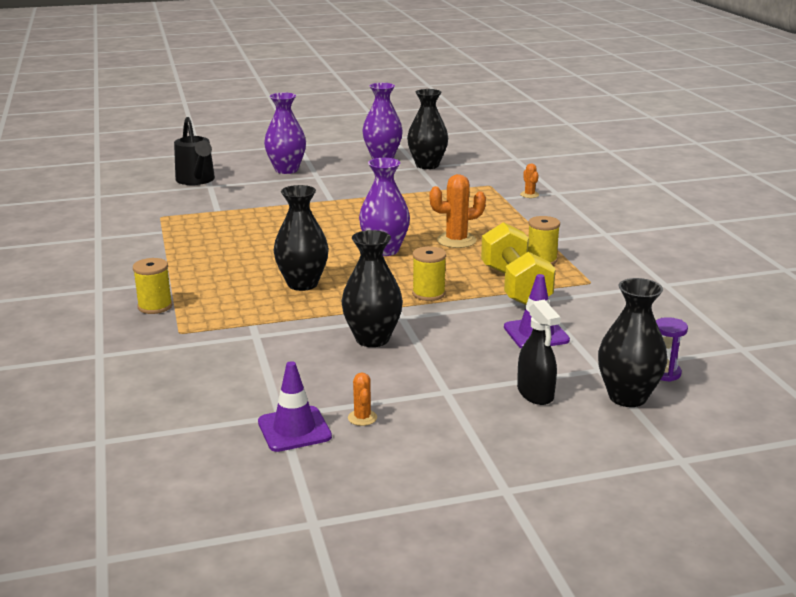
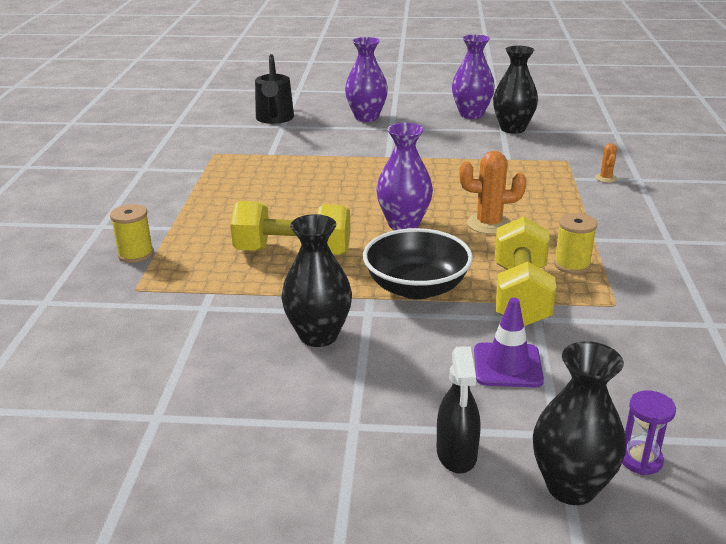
camera: 20 degrees right, 5 degrees up
(294, 429) = (157, 440): purple traffic cone -> none
(302, 284) = (293, 252): black vase -> yellow dumbbell
(362, 418) = (238, 441): orange cactus -> none
(428, 294) = (416, 287): yellow spool -> black bowl

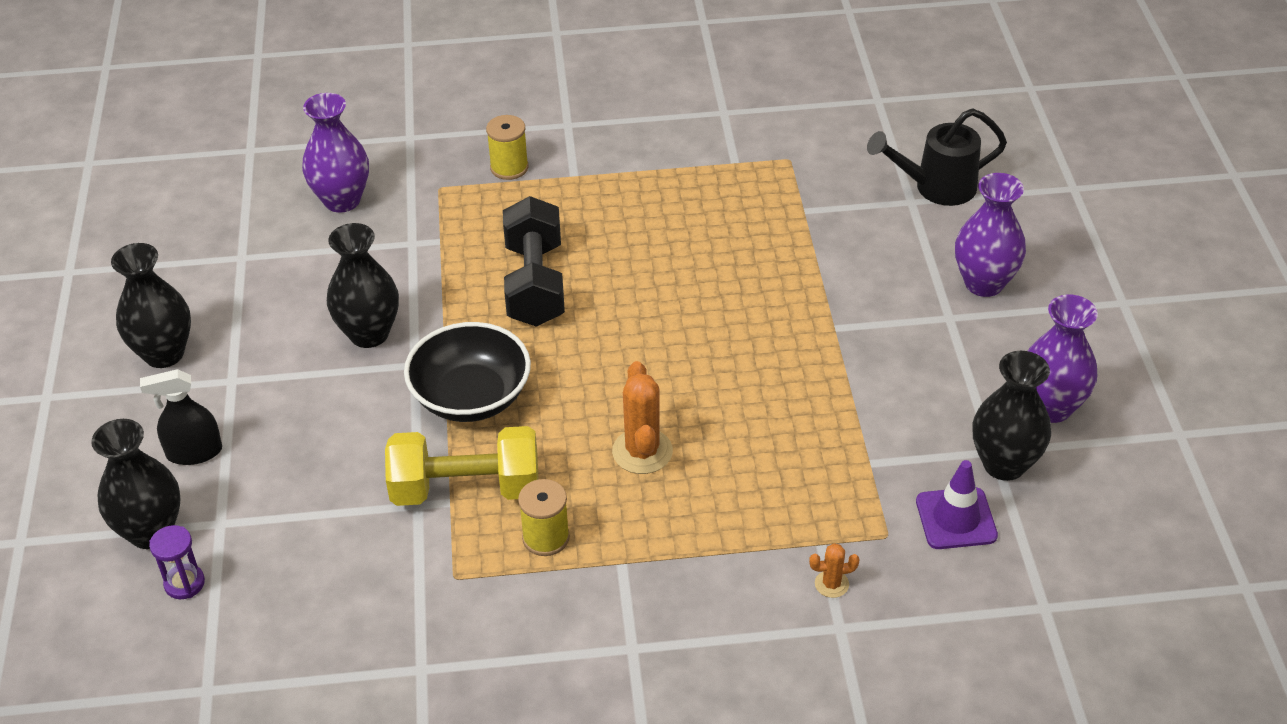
camera: 80 degrees right, 15 degrees up
(292, 480) = (164, 354): none -> black vase
(293, 252) = (535, 284): yellow dumbbell -> black dumbbell
(403, 224) = (623, 369): purple vase -> purple vase (342, 200)
(507, 365) = (326, 482): purple traffic cone -> purple traffic cone (956, 518)

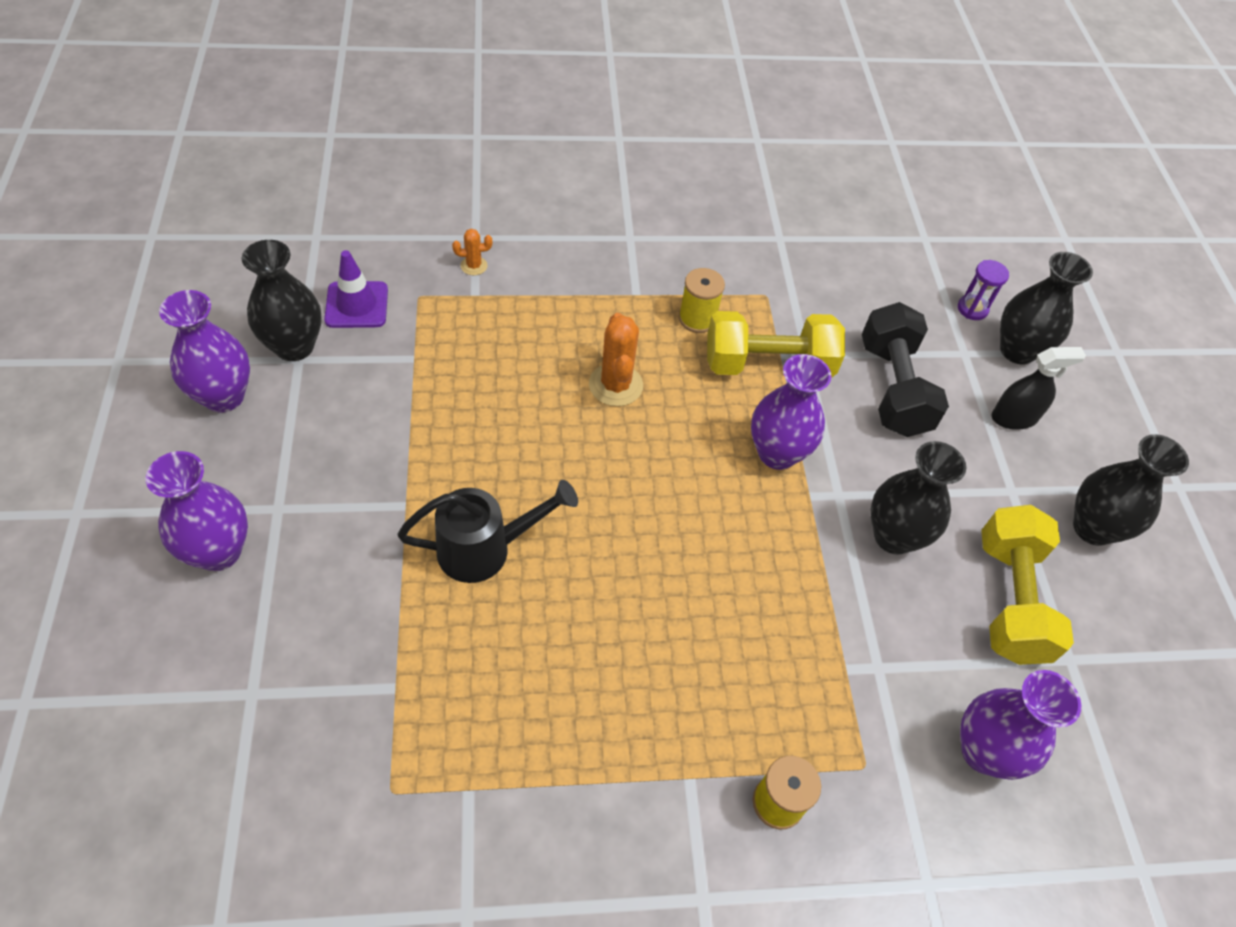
camera: 175 degrees right, 10 degrees up
(276, 294) = (1009, 599): none -> yellow dumbbell
(471, 397) = (777, 453): black bowl -> purple vase
(535, 284) = (727, 591): black dumbbell -> black dumbbell (893, 388)
(936, 187) = (207, 718): black watering can -> black watering can (484, 549)

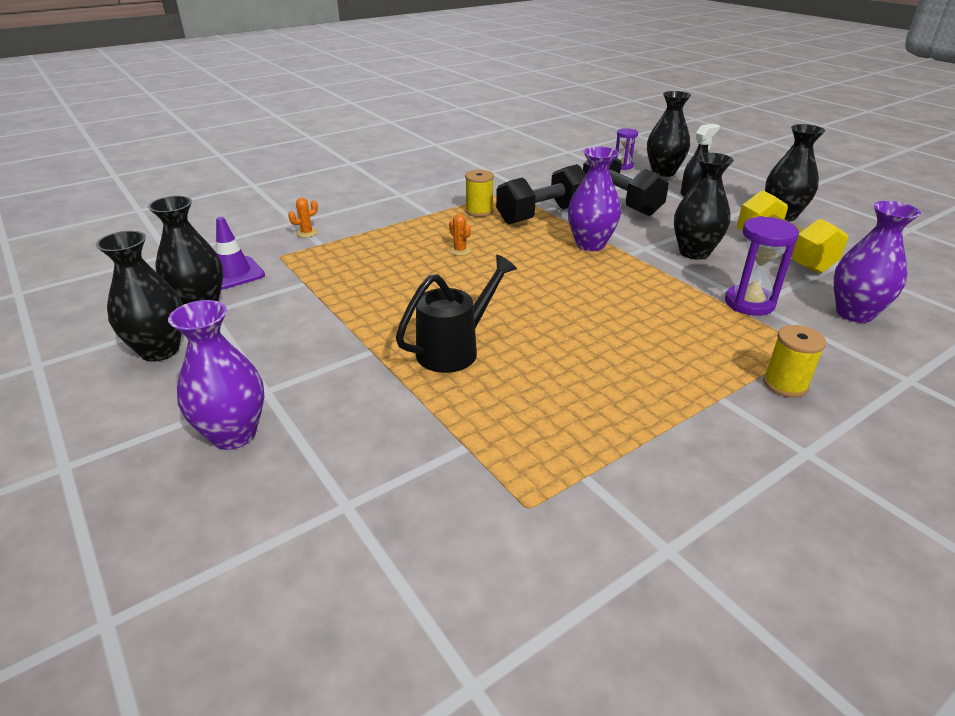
camera: 25 degrees left, 20 degrees down
(224, 396) = (160, 350): purple vase -> black vase
(615, 385) = (460, 250): orange cactus -> orange cactus, size x0.53
(768, 364) = (542, 215): yellow dumbbell -> black dumbbell
(870, 661) = (749, 303): none -> purple hourglass

